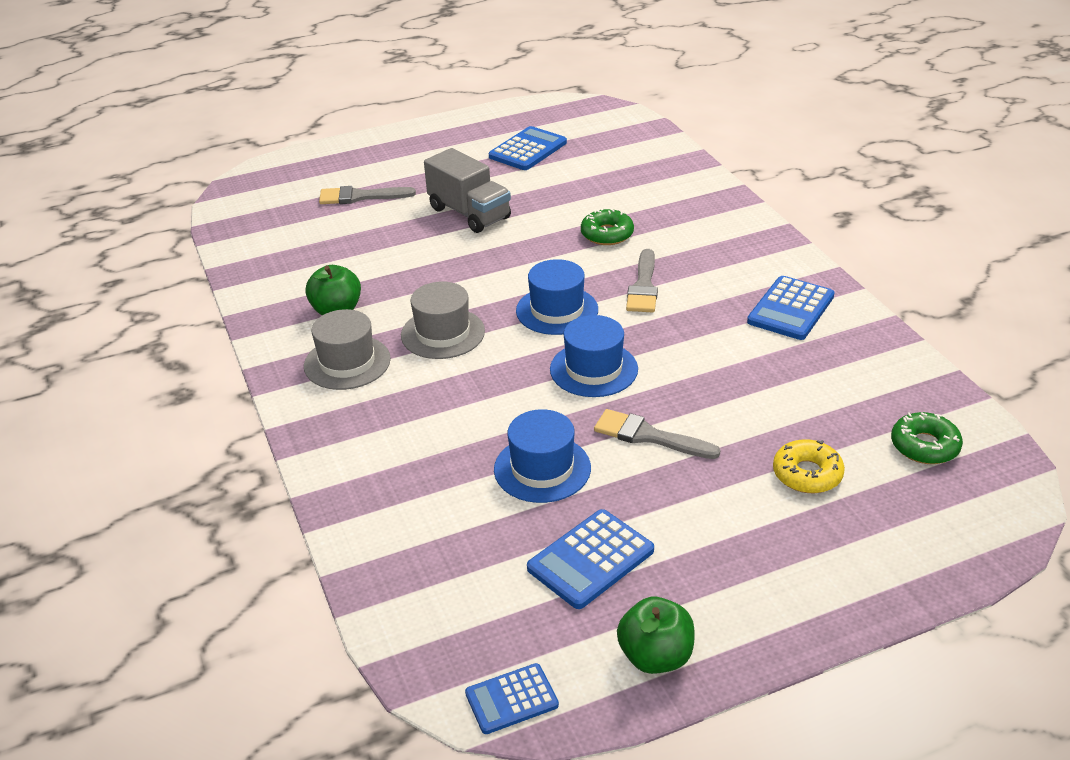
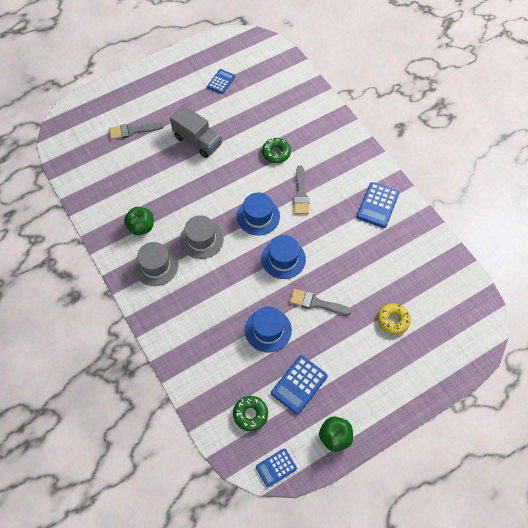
camera: 10 degrees left, 25 degrees up
(528, 150) = (221, 82): blue calculator -> blue calculator, size x0.65
(924, 446) = (446, 296): green donut -> green donut (250, 414)

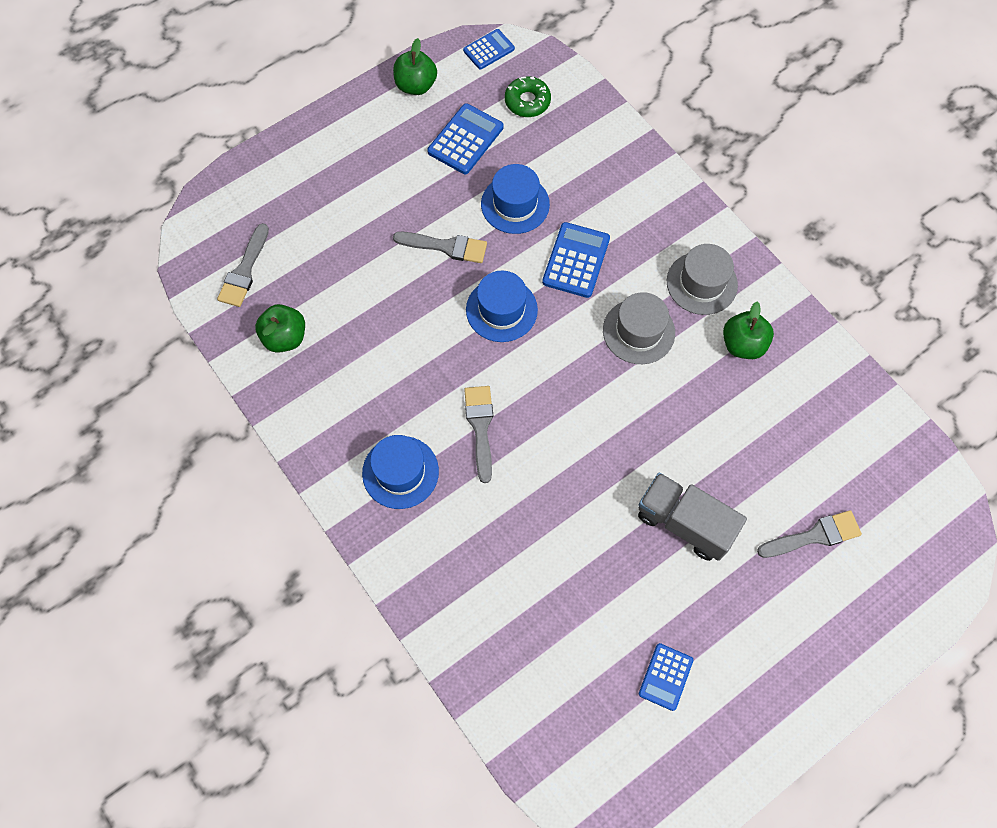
camera: 175 degrees right, 5 degrees up
(258, 216) = (550, 379): blue hat -> blue hat (400, 472)
(276, 153) = (532, 508): green donut -> none
(377, 205) = (345, 416): blue calculator -> blue calculator (576, 260)
(393, 320) = (331, 231): yellow donut -> none
(416, 252) = (285, 337): none -> green apple
(447, 297) = (244, 271): none -> grey brush

